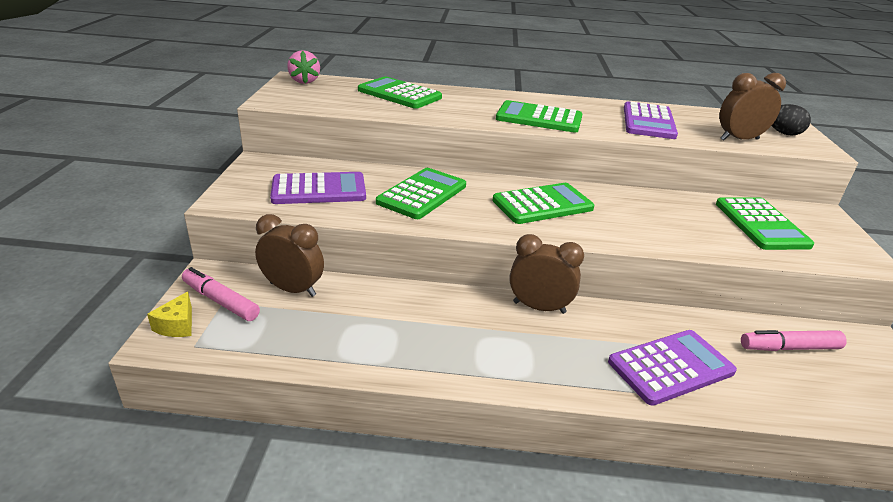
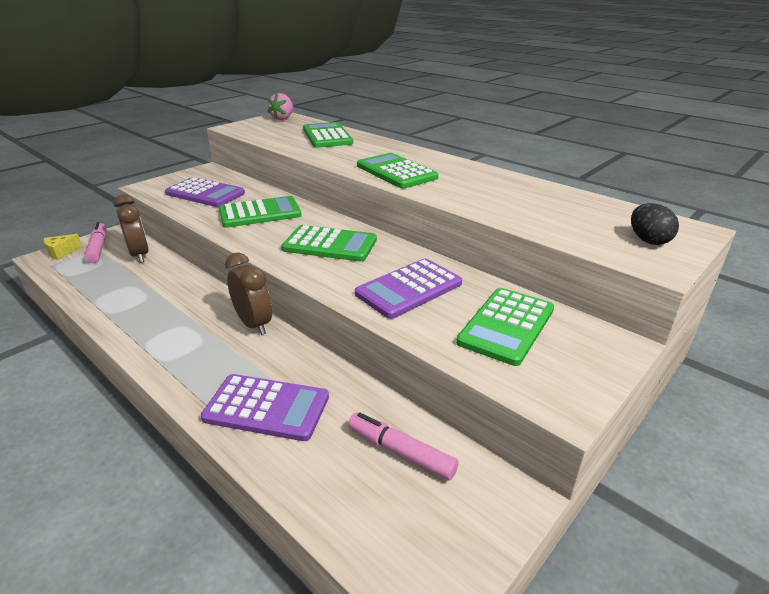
camera: 40 degrees right, 0 degrees up
(648, 122) = (499, 195): purple calculator -> purple calculator (409, 289)
(739, 139) = (567, 232): brown clock -> none

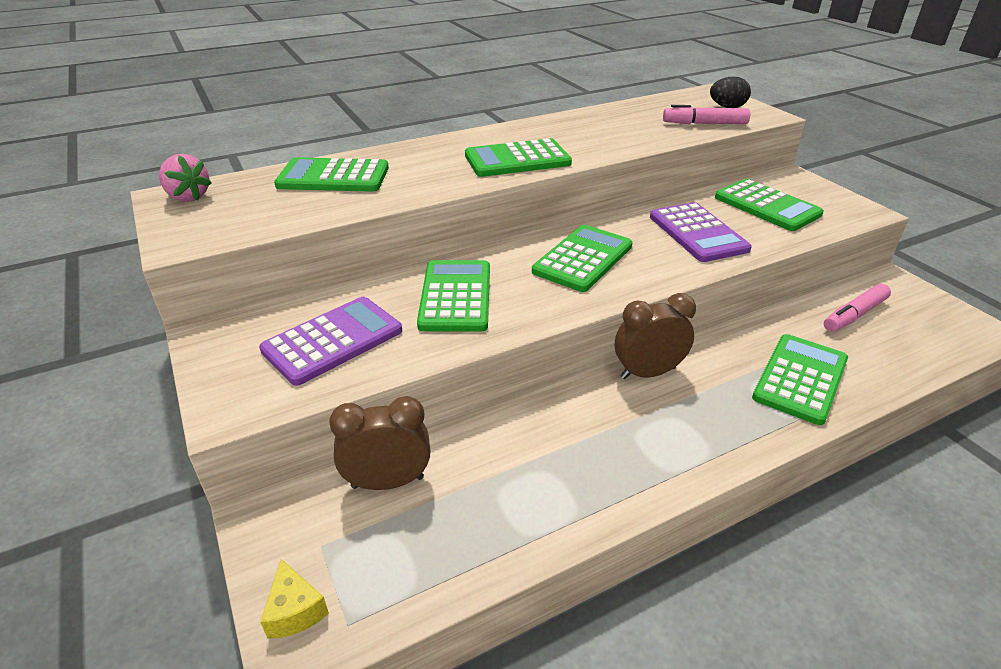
camera: 70 degrees left, 5 degrees up
(98, 248) = (315, 546): pink marker -> pink marker (704, 124)
(267, 407) = (800, 379): purple calculator -> green calculator

